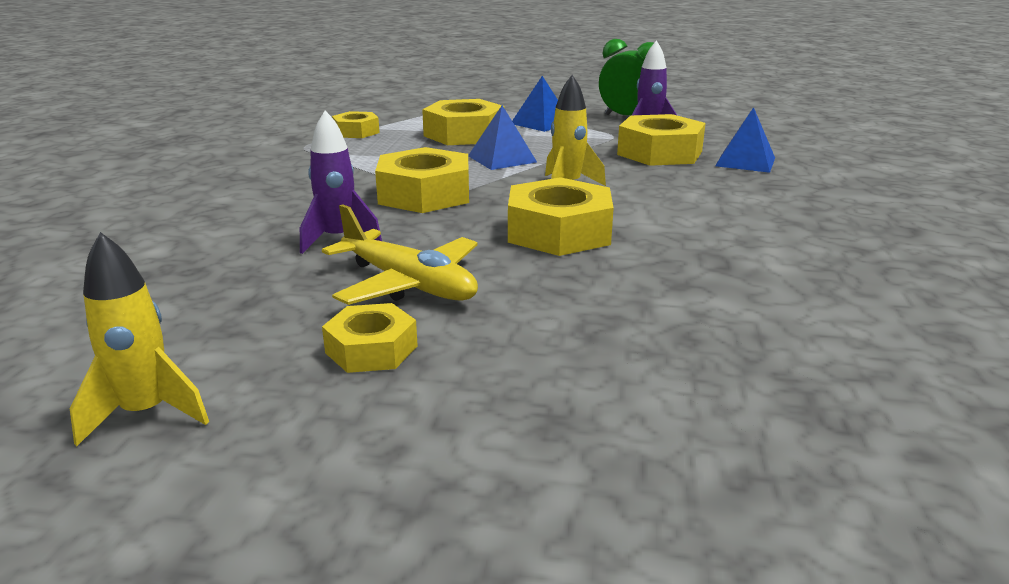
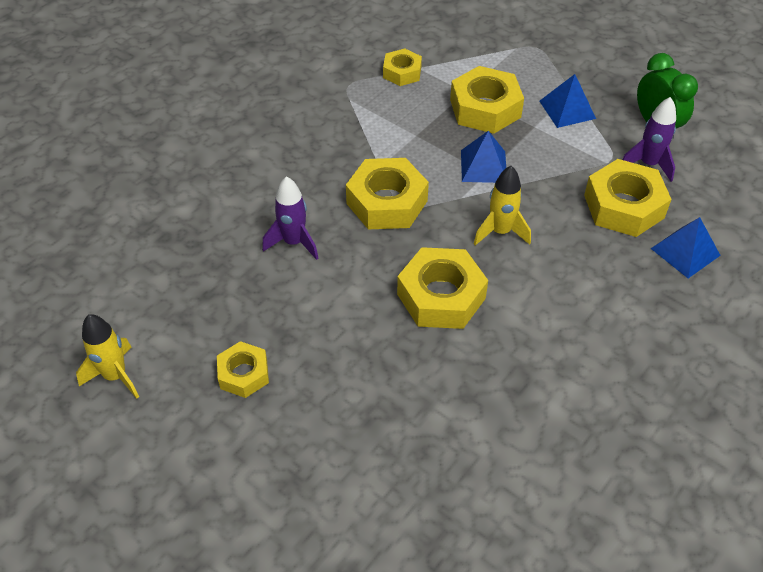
camera: 30 degrees right, 25 degrees up
(409, 284) = (303, 317): yellow plane -> none

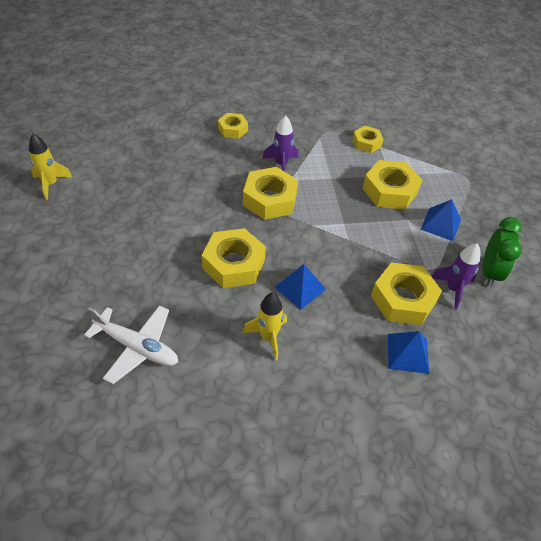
camera: 40 degrees right, 0 degrees up
(244, 374) = (98, 225): yellow nut -> yellow nut (233, 129)
(294, 242) = (199, 185): purple rocket -> purple rocket (281, 164)
(463, 457) = (137, 347): none -> white plane
(483, 166) = (347, 219): blue pyramid -> blue pyramid (300, 288)
(500, 232) = (309, 257): yellow rocket -> yellow rocket (268, 337)

